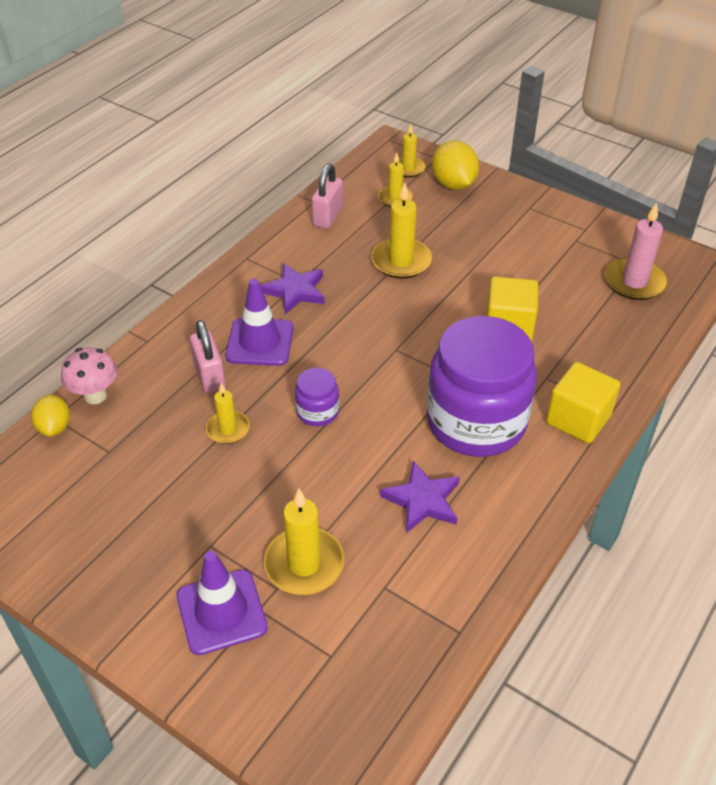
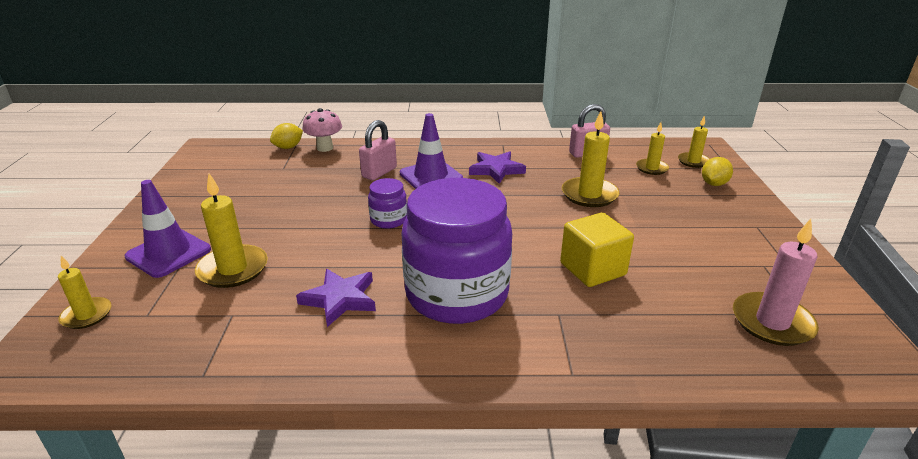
camera: 55 degrees right, 15 degrees down
(228, 429) = (338, 195): yellow candle -> yellow candle (87, 315)
(453, 184) = (713, 184): yellow lemon -> yellow lemon, size x0.63
(578, 419) = (528, 354): yellow cube -> none

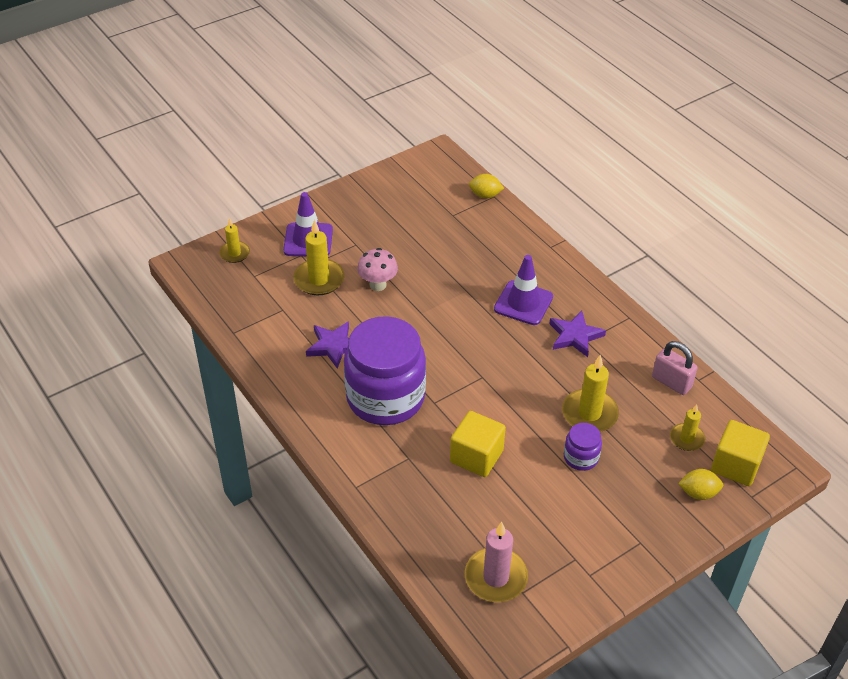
camera: 55 degrees right, 15 degrees up
(325, 148) = (505, 215): pink mushroom -> pink mushroom (378, 285)
(379, 172) = (499, 270): pink padlock -> none
(388, 220) = (438, 316): purple jar -> purple jar (581, 457)
(693, 161) = (735, 465): yellow candle -> yellow cube

